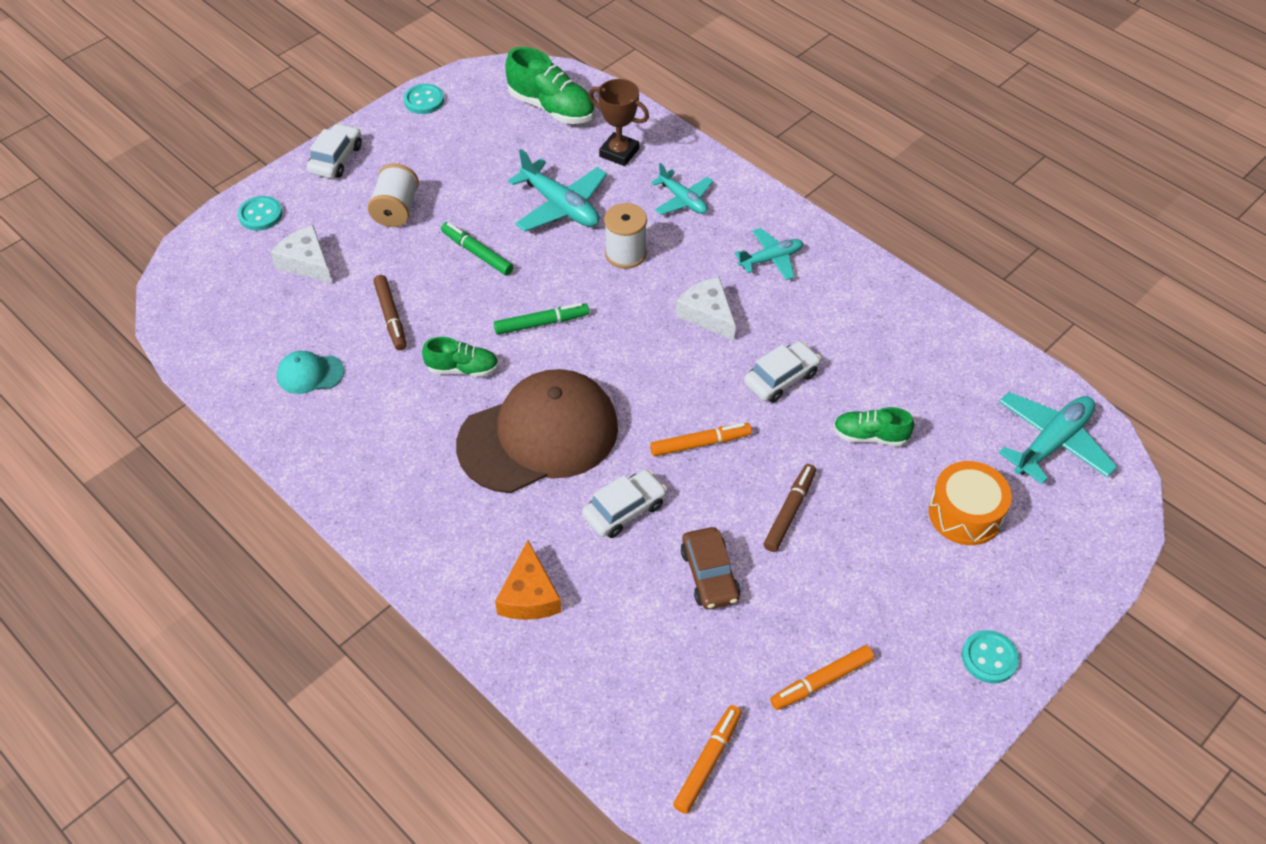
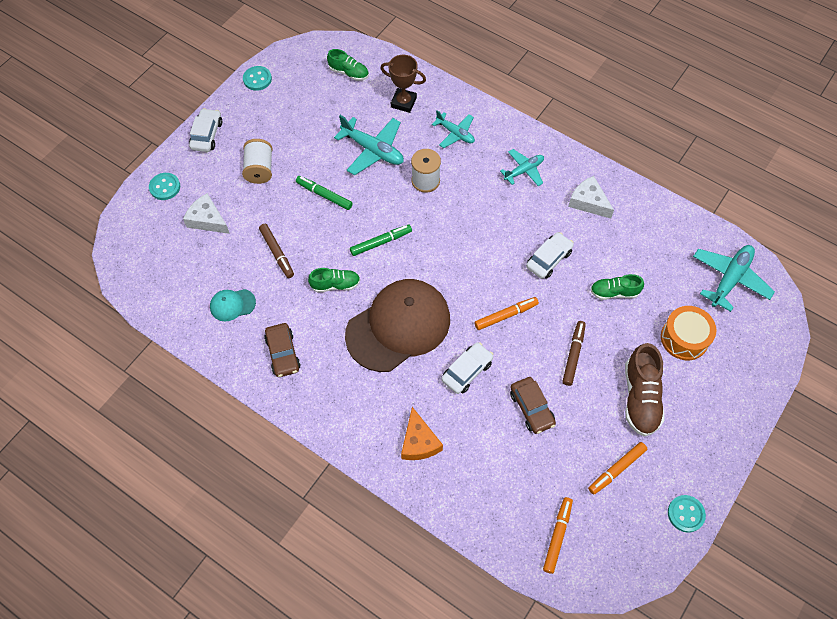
camera: 10 degrees left, 10 degrees up
(363, 447) = (283, 353): none -> brown car
(552, 108) = (349, 73): green shoe -> green shoe, size x0.61
(707, 314) = (490, 219): white cheese -> white cheese (588, 202)
(880, 586) = (640, 397): none -> brown shoe
(989, 658) = (716, 435): turquoise button -> turquoise button (685, 514)

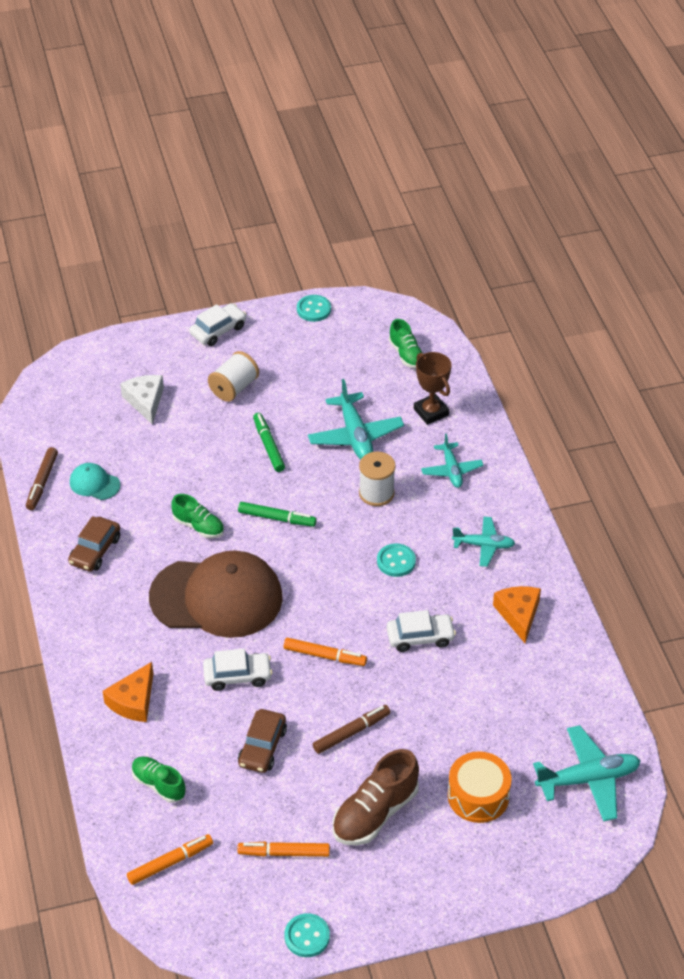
camera: 40 degrees right, 15 degrees down
(165, 187) = (137, 352): turquoise button -> turquoise button (396, 561)
(277, 253) = (176, 467): brown marker -> brown marker (42, 482)
(588, 202) = (518, 614): white cheese -> orange cheese
(614, 292) = (453, 709): green shoe -> green shoe (158, 784)

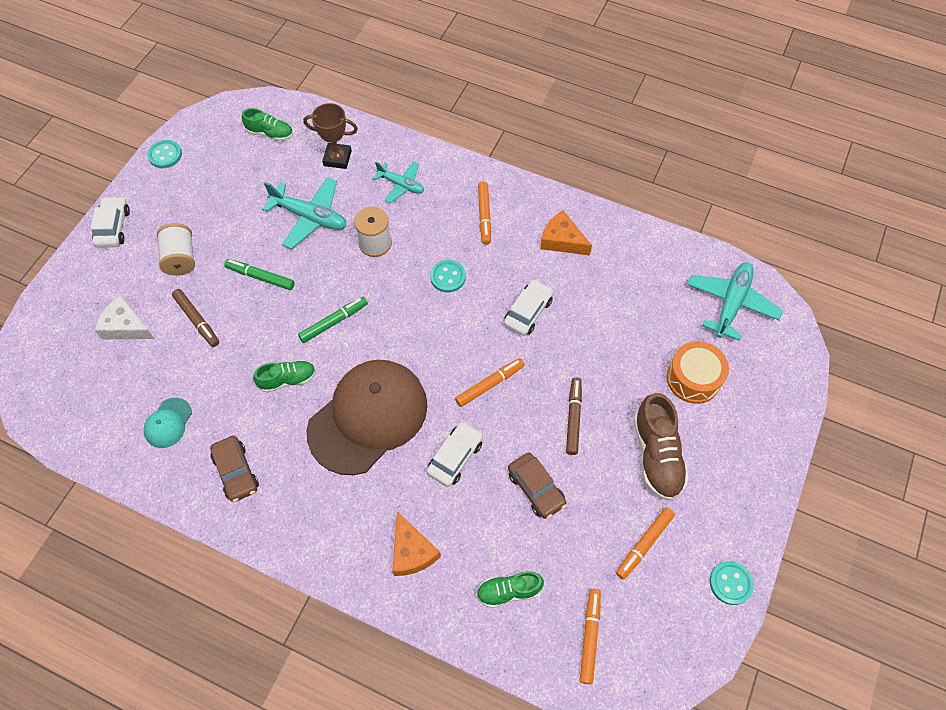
camera: 50 degrees left, 15 degrees up
(42, 482) = (125, 461): brown marker -> brown marker (197, 320)
(94, 483) = (168, 423): turquoise cap -> turquoise cap turned 45 degrees counterclockwise
(483, 545) = (484, 216): turquoise plane -> orange marker

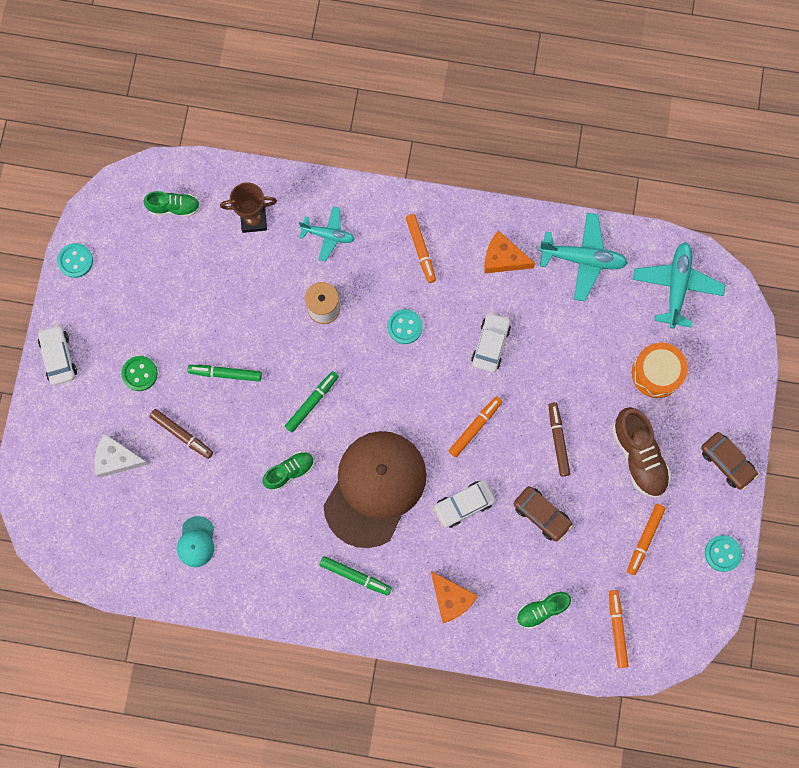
camera: 15 degrees left, 15 degrees up
(181, 258) = (140, 373): white spool -> green button
(236, 472) = (275, 570): brown car -> brown car (727, 462)
(310, 217) = (250, 295): turquoise plane -> turquoise plane (583, 259)
(317, 500) = (355, 576): none -> green marker
(455, 457) = (463, 505): white car -> white car turned 135 degrees counterclockwise

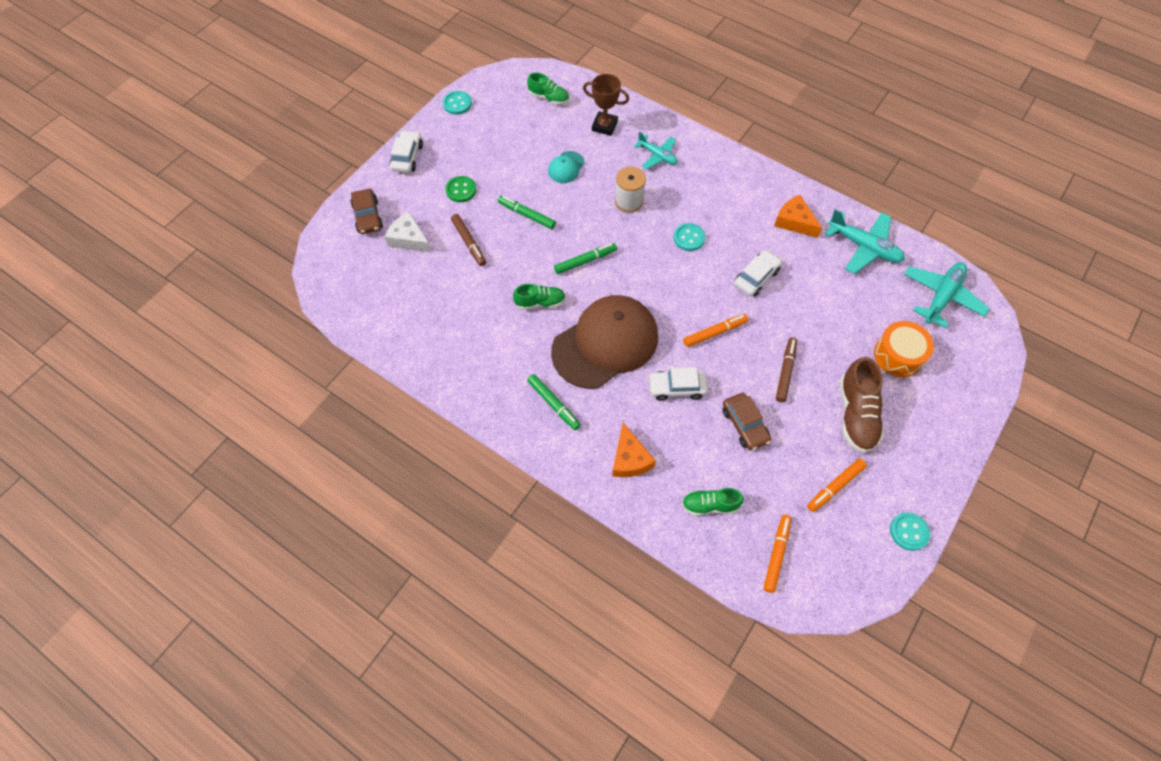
camera: 25 degrees right, 15 degrees down
(196, 542) = (435, 322): turquoise cap -> turquoise cap (566, 167)
(421, 250) = (728, 191): orange marker -> none
(727, 462) = (941, 454): brown car -> brown car (368, 216)

